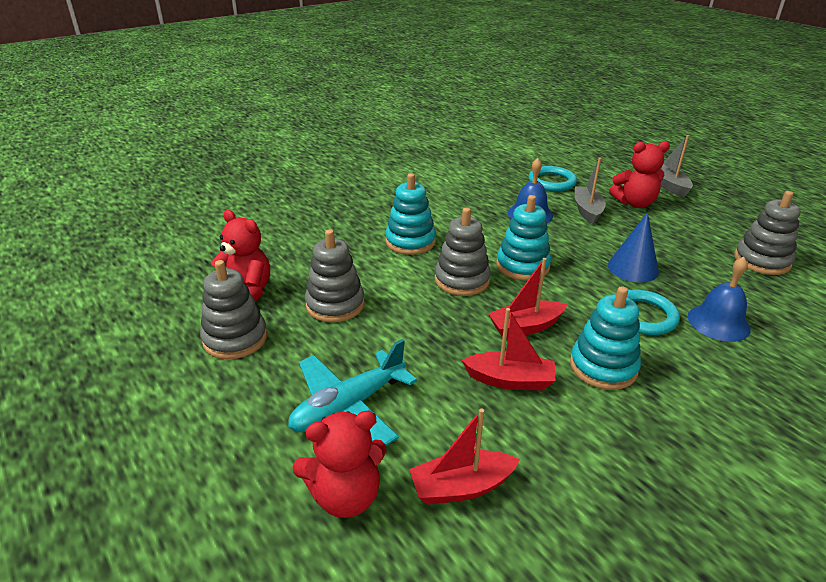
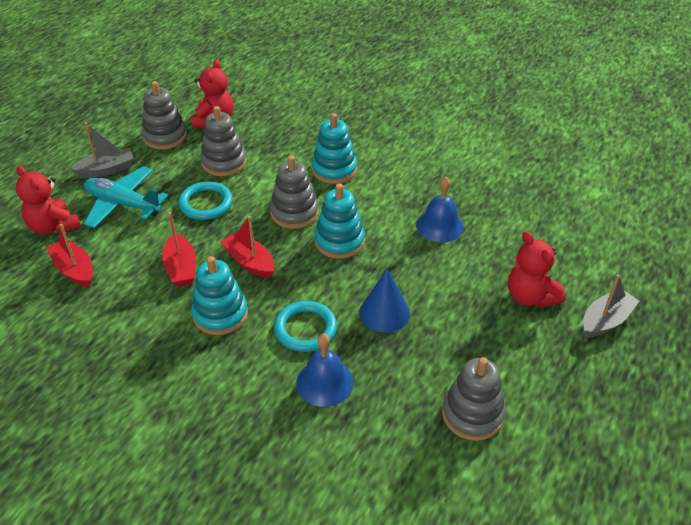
camera: 65 degrees right, 10 degrees up
(552, 182) = (527, 226): turquoise ring -> turquoise ring (206, 203)
(587, 211) = (480, 263): grey boat -> grey boat (106, 170)

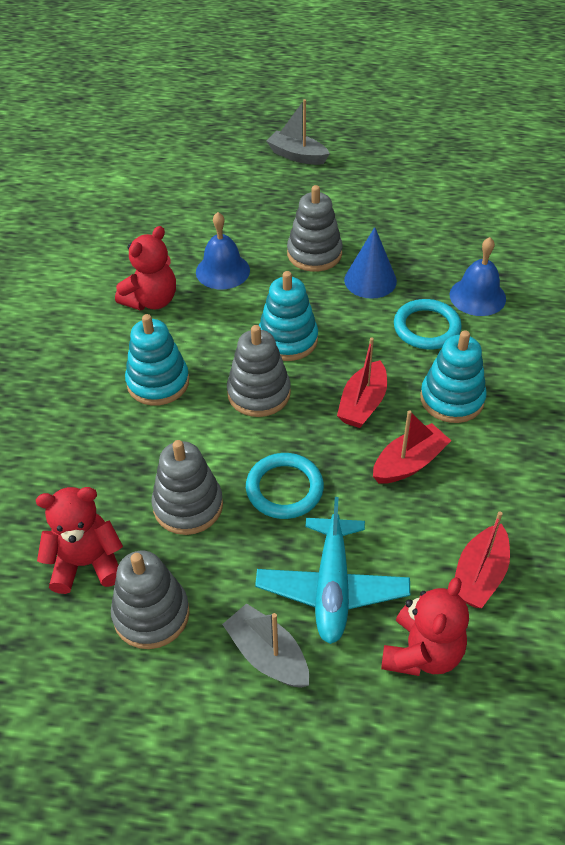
camera: 110 degrees left, 5 degrees up
(472, 414) = (445, 207): grey stacking toy -> grey stacking toy (314, 254)
(530, 297) = (293, 197): red teddy bear -> red teddy bear (151, 300)

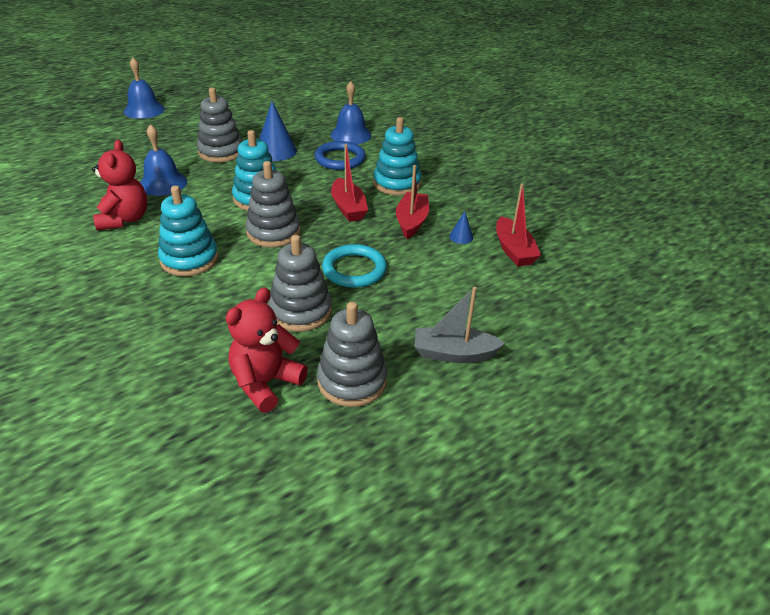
camera: 45 degrees left, 10 degrees down
(297, 156) = (144, 110): grey boat -> blue bell
(332, 587) = (446, 299): turquoise plane -> none
(422, 653) = (532, 299): red teddy bear -> none
(426, 328) = (340, 159): turquoise ring -> blue ring
(440, 518) = (461, 237): none -> blue cone

